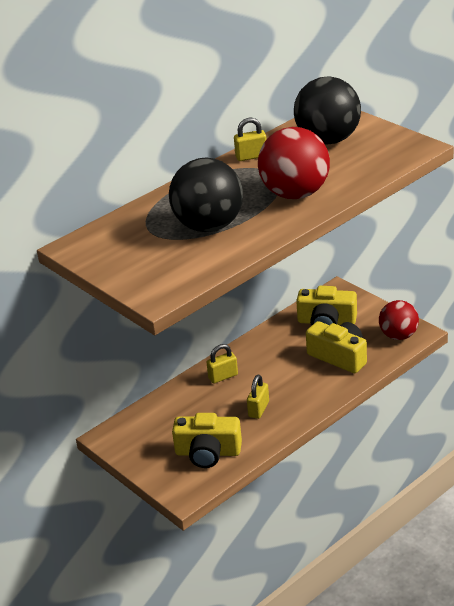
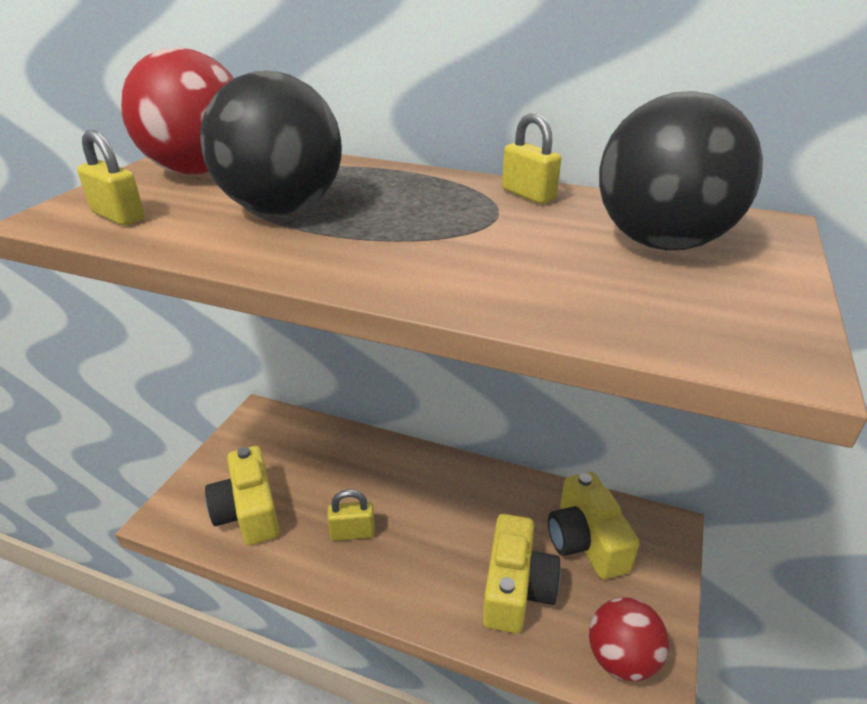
camera: 60 degrees right, 0 degrees up
(223, 376) = (404, 471): yellow padlock -> yellow padlock (118, 216)
(295, 194) = (432, 254): red ball -> red ball (199, 171)

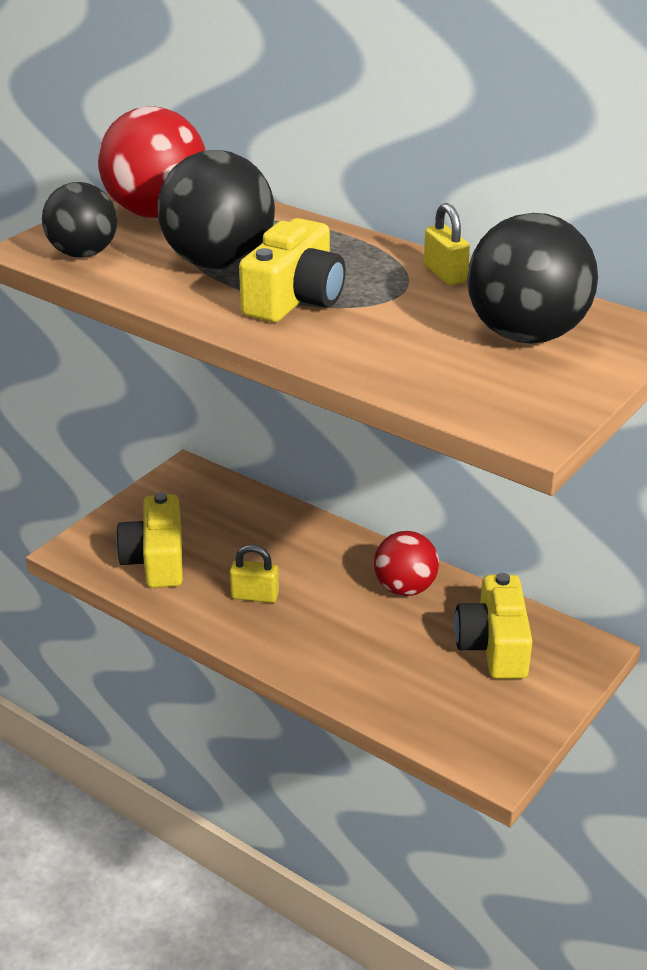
camera: 15 degrees right, 0 degrees up
(118, 216) = (83, 254): yellow padlock -> black ball
(516, 588) = (401, 670): yellow camera -> yellow camera (295, 298)
(621, 658) = (479, 740): red ball -> red ball (405, 588)

